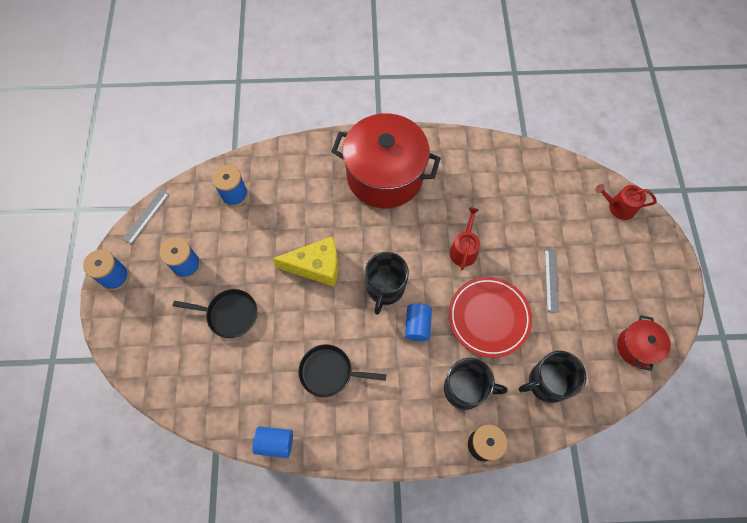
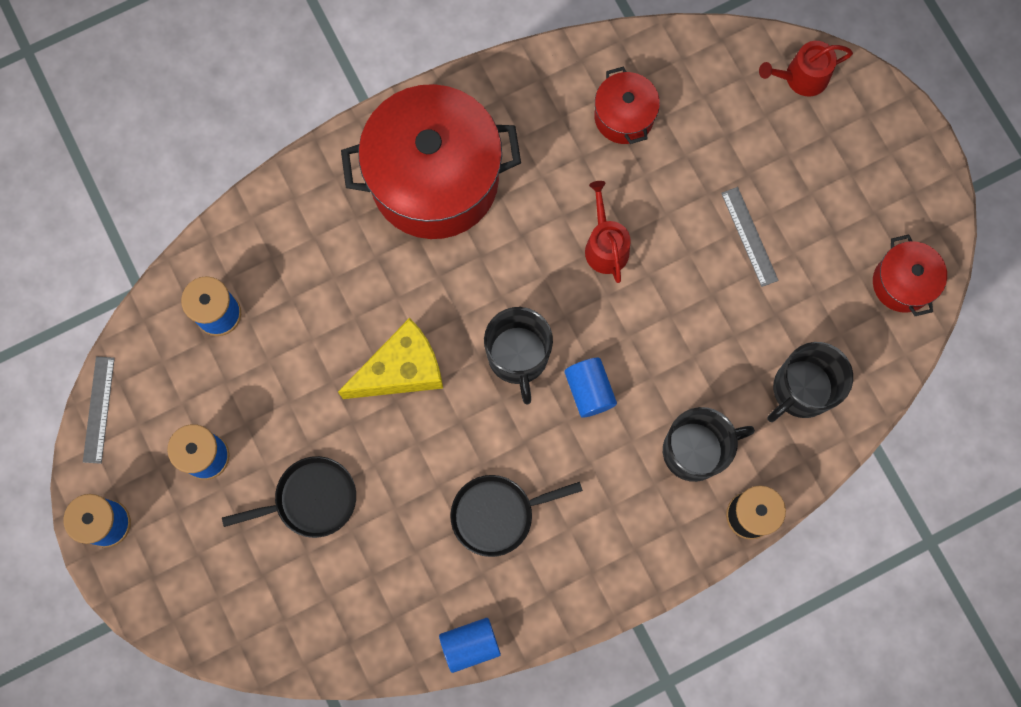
camera: 25 degrees left, 10 degrees up
(489, 317) = (684, 333): red plate -> none
(505, 186) = (624, 116): none -> red pot

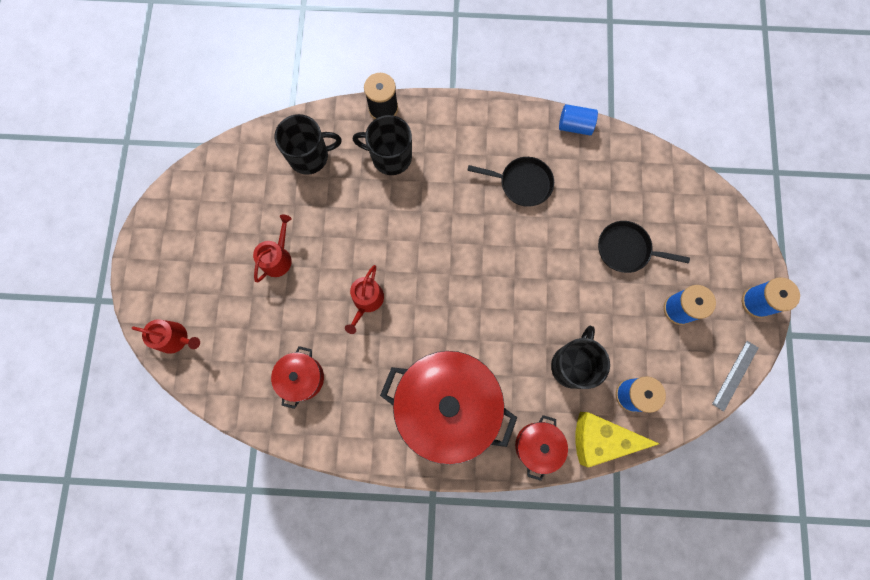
camera: 150 degrees left, 0 degrees up
(401, 370) = (533, 295): yellow cheese -> yellow cheese (600, 439)
(518, 357) = (459, 264): black mug -> black mug (572, 365)
(589, 390) = (429, 221): blue cylinder -> none
(749, 236) = (278, 258): grey ruler -> red watering can
(902, 283) = (211, 181): red pot -> red pot (537, 445)

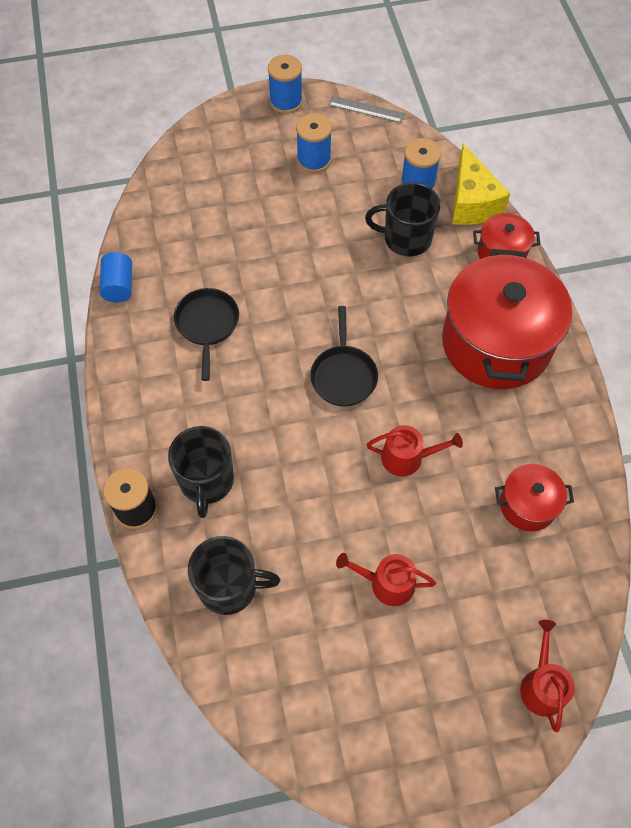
camera: 105 degrees left, 15 degrees down
(310, 156) = (229, 586): black mug -> black mug turned 120 degrees clockwise
(626, 249) = (261, 213): black pan -> black pan (343, 375)

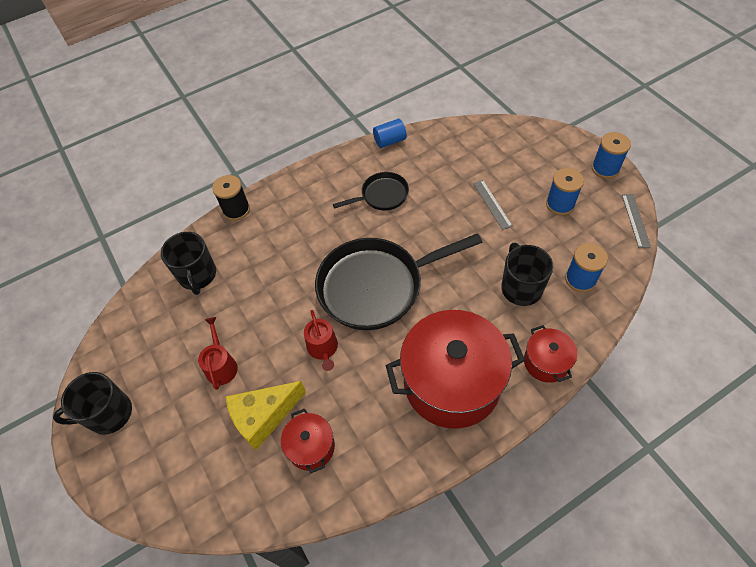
camera: 75 degrees right, 5 degrees down
(206, 481) = (266, 237): black mug -> black mug (109, 414)
(281, 219) = (492, 204): none -> grey ruler
(343, 375) = (376, 286): black pan -> black pan, size x1.99
(471, 202) = (587, 324): yellow cheese -> yellow cheese (263, 417)
(542, 685) = (166, 495): red watering can -> none

